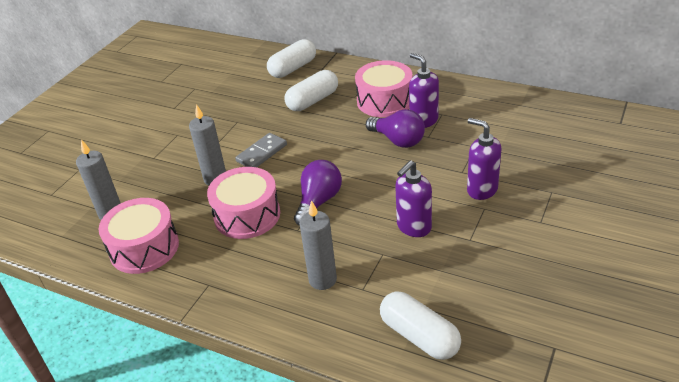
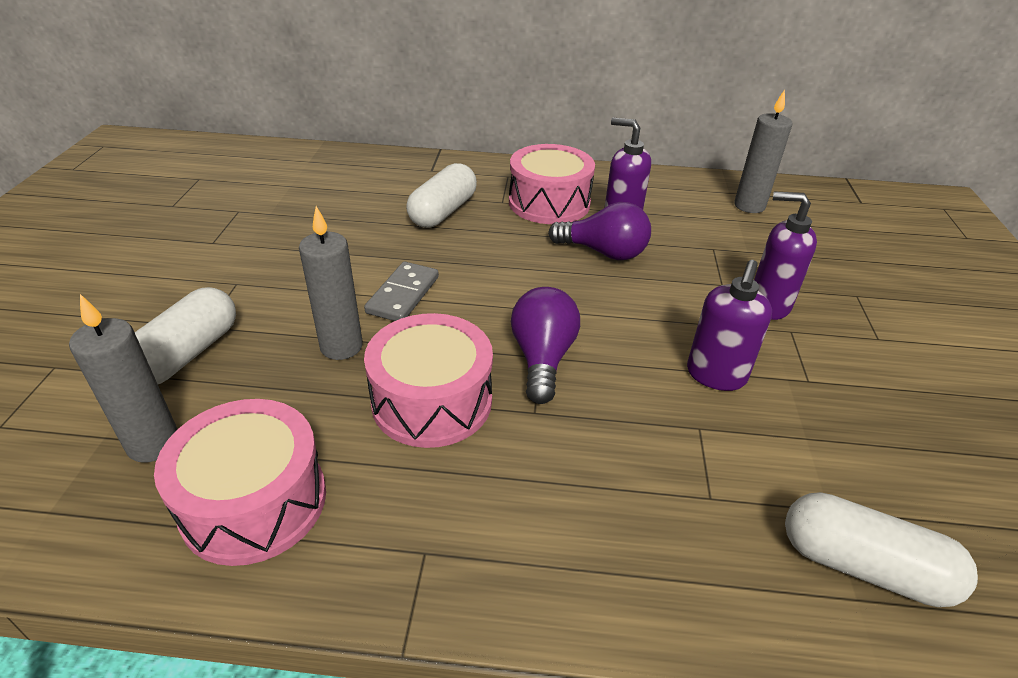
camera: 25 degrees left, 0 degrees up
(293, 68) = (387, 172): white capsule -> white capsule (187, 354)
(322, 280) = (633, 495): grey candle -> grey candle (749, 206)

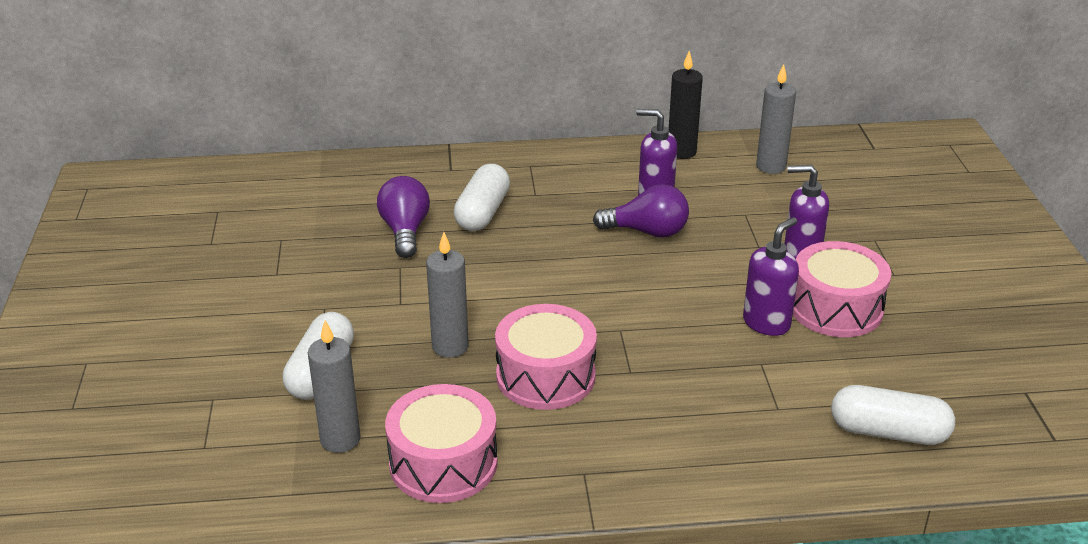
camera: 10 degrees left, 5 degrees down
(403, 295) = (481, 296): grey domino -> none
(542, 358) = (623, 331): purple light bulb -> purple light bulb (405, 231)
(549, 203) = (581, 189): pink drum -> pink drum (835, 308)
(660, 182) = (681, 152): none -> black candle
(715, 375) = (766, 323): purple soap dispenser -> purple soap dispenser turned 150 degrees counterclockwise

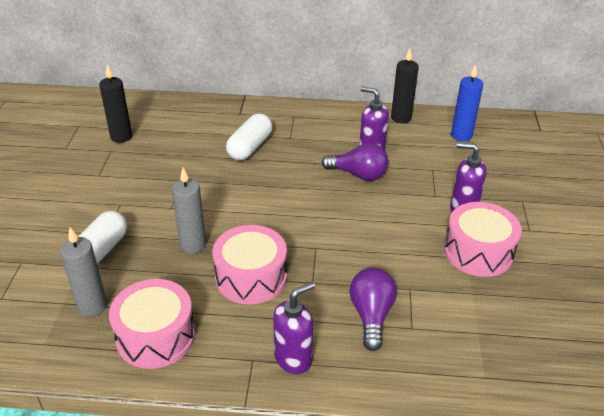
camera: 10 degrees right, 5 degrees up
(288, 219) = (121, 137): none -> black candle
(405, 231) = (193, 154): purple light bulb -> purple light bulb (371, 315)
(766, 323) = (423, 257): purple soap dispenser -> purple soap dispenser (293, 359)
(771, 166) = (461, 136): grey candle -> blue candle
(888, 432) = (491, 361): white capsule -> none

